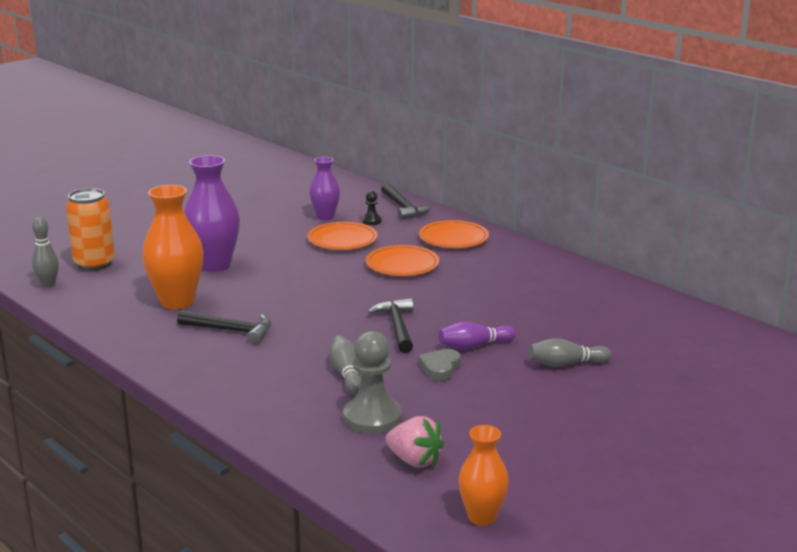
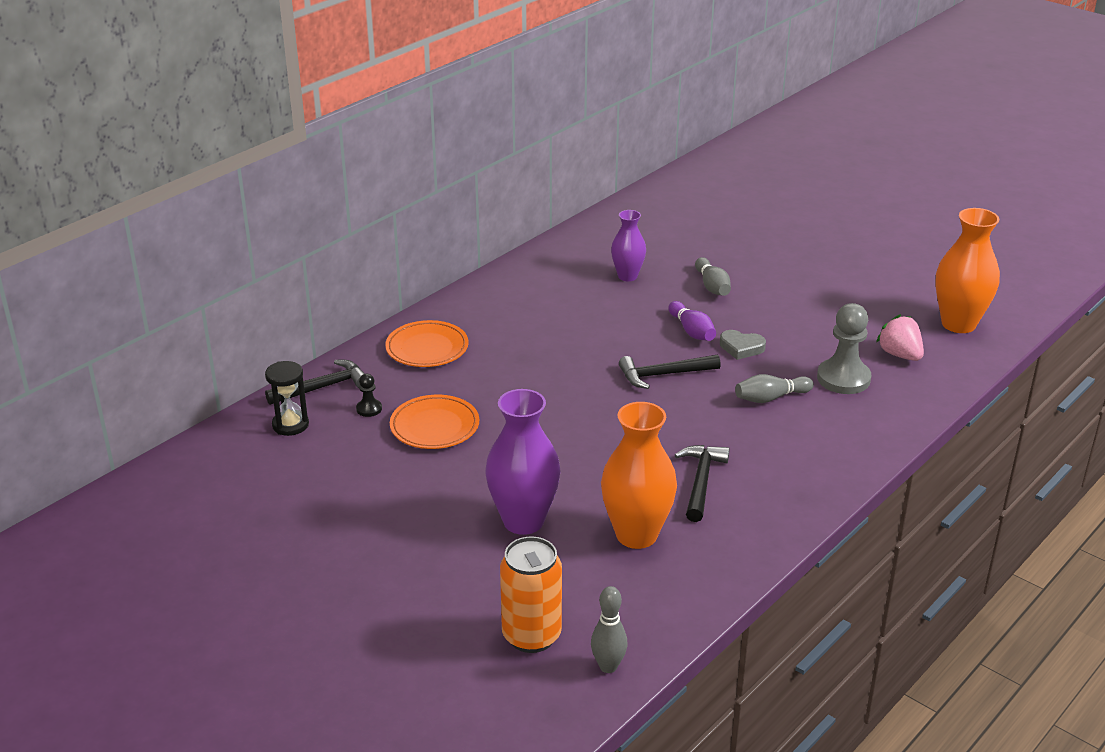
camera: 95 degrees left, 10 degrees up
(325, 217) = (353, 447): purple vase -> purple vase (627, 276)
(358, 200) = (290, 425): none -> black hourglass
(402, 265) = (507, 379): orange plate -> none
(414, 461) = (900, 355): pink strawberry -> pink strawberry turned 60 degrees counterclockwise
(482, 517) = (958, 324): orange vase -> orange vase, size x1.66

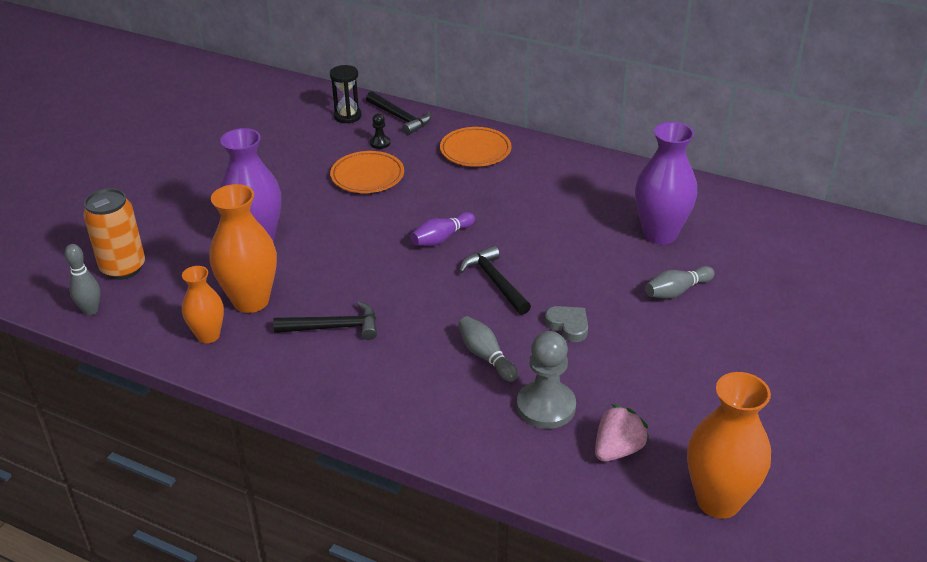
camera: 75 degrees right, 5 degrees up
(627, 276) = (660, 234): purple vase -> purple vase, size x1.66
(687, 571) = (208, 335): none -> orange vase
(692, 331) = (581, 289): purple bowling pin -> purple bowling pin (441, 238)
(741, 348) = (568, 326): grey heart -> grey heart turned 135 degrees clockwise

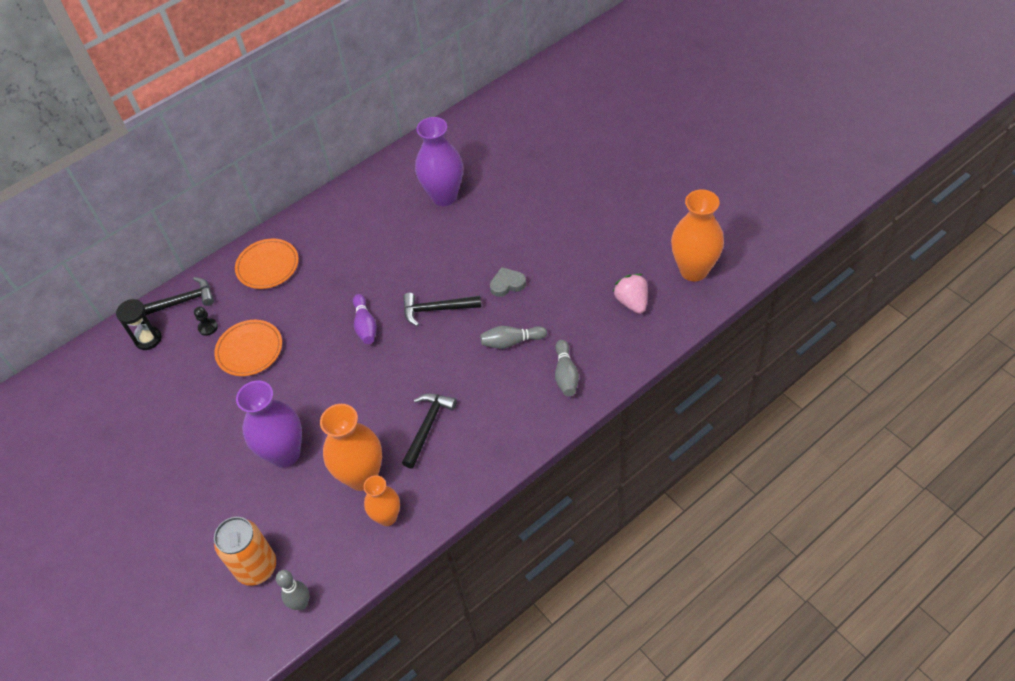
camera: 60 degrees left, 15 degrees up
(546, 406) = (576, 325): grey pawn -> none
(676, 291) = (507, 212): grey bowling pin -> grey bowling pin (566, 374)

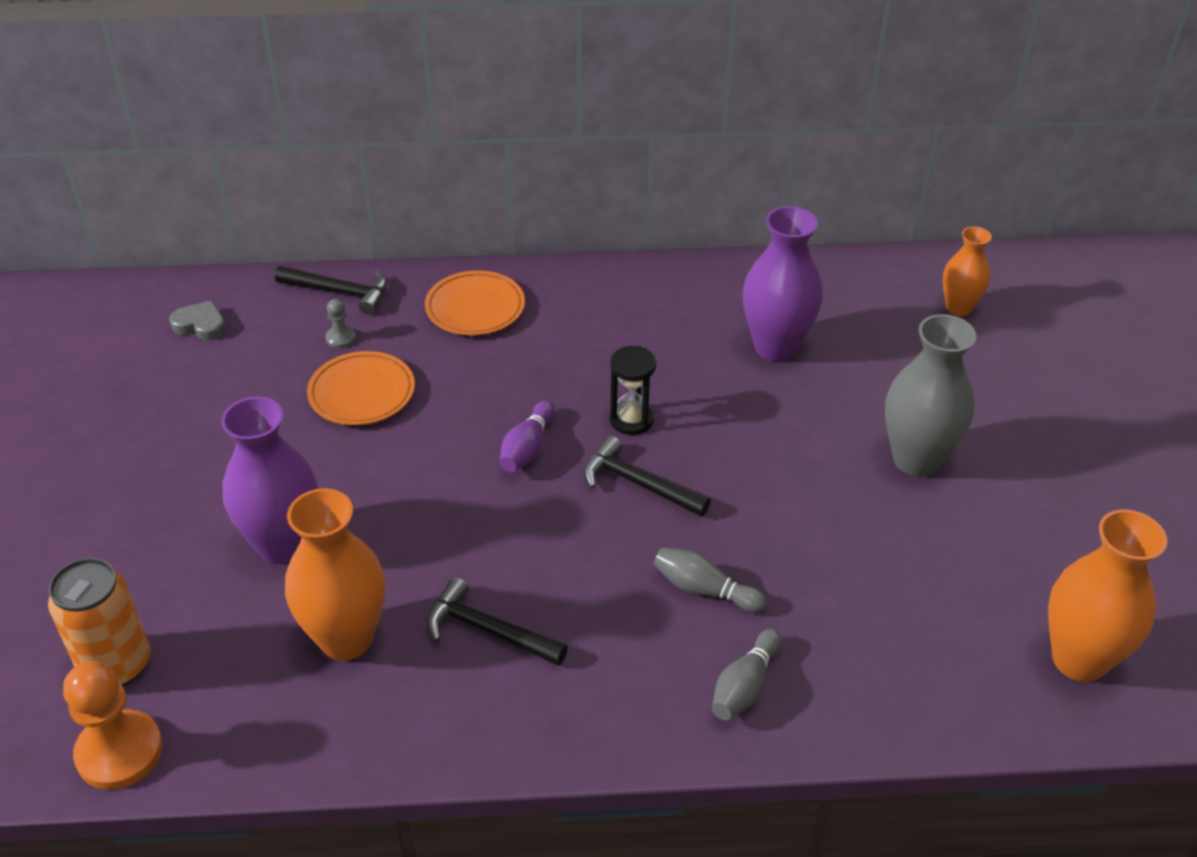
camera: 30 degrees right, 10 degrees down
(148, 339) = (264, 312): black hourglass -> black hourglass (631, 420)
(208, 327) = (341, 338): black pawn -> grey pawn
(301, 604) = (119, 752): grey bowling pin -> orange pawn
(387, 517) = (327, 715): orange vase -> orange vase (958, 308)
(428, 427) = (488, 630): black hammer -> black hammer turned 120 degrees counterclockwise
(507, 284) = (766, 508): grey heart -> grey heart (201, 325)
(556, 217) = (916, 459): none -> grey vase
(632, 302) = (936, 645): pink strawberry -> none

